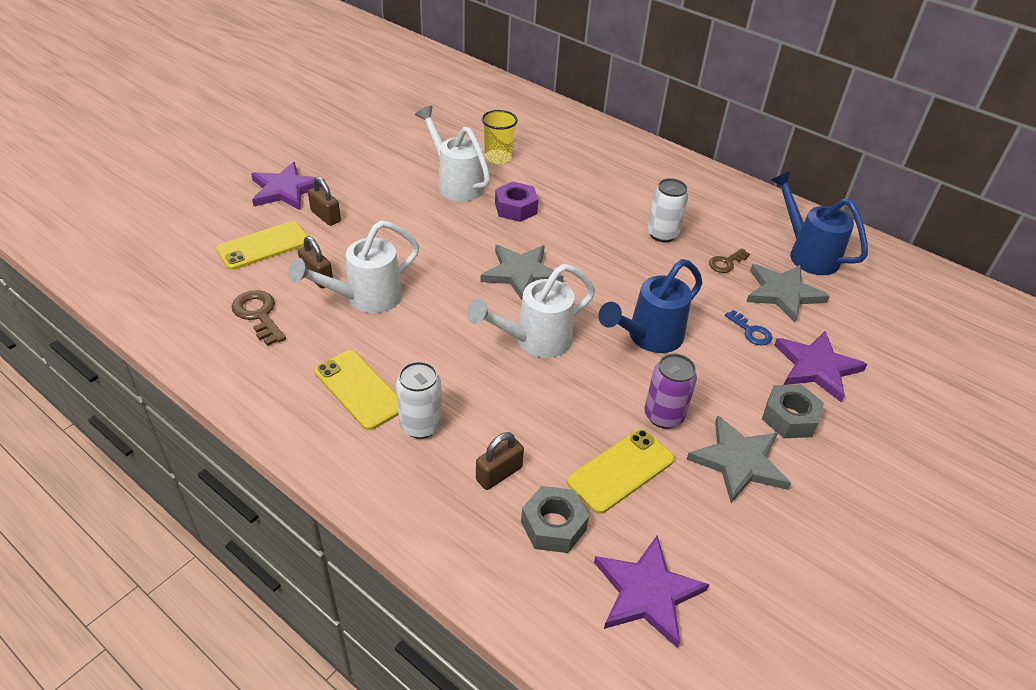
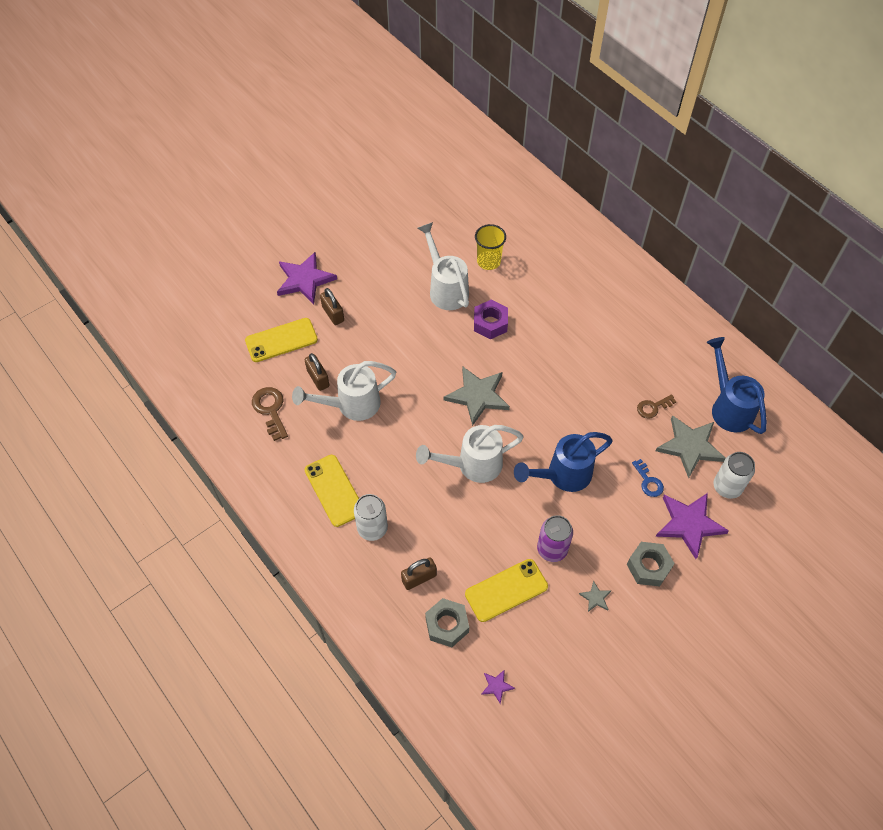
camera: 15 degrees right, 15 degrees up
(647, 593) = (496, 686): purple star -> purple star, size x0.44
(662, 234) = (608, 368): white can -> white can (727, 487)
(739, 461) = (595, 598): grey star -> grey star, size x0.44

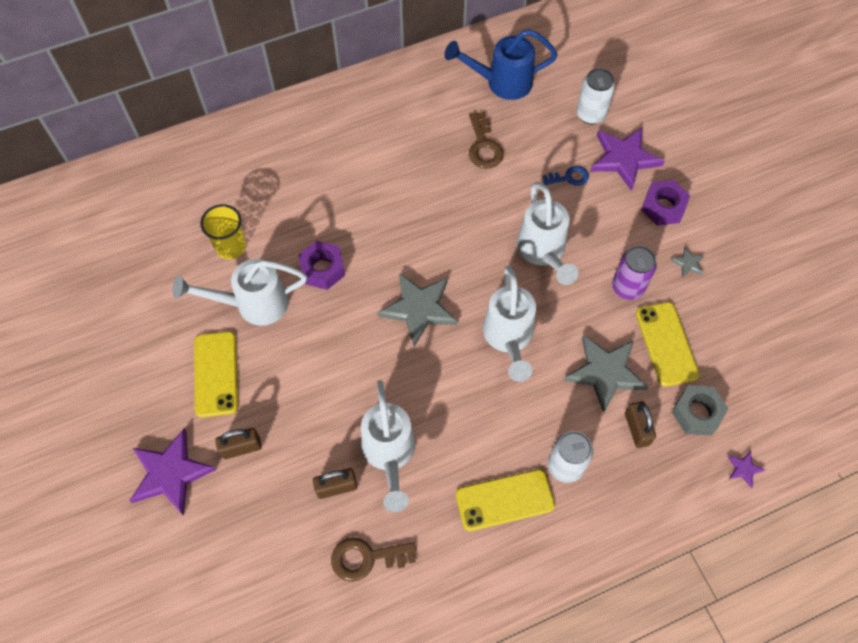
camera: 75 degrees left, 5 degrees up
(281, 340) = (260, 524): yellow phone -> yellow phone (215, 374)
(496, 686) = (770, 381): purple star -> purple star (744, 469)
(562, 475) = (543, 253): blue watering can -> white watering can
(648, 567) = (663, 207): grey nut -> purple nut
(653, 407) = (483, 146): brown key -> brown key, size x1.51
(690, 446) = (538, 129): grey star -> grey star (605, 373)

